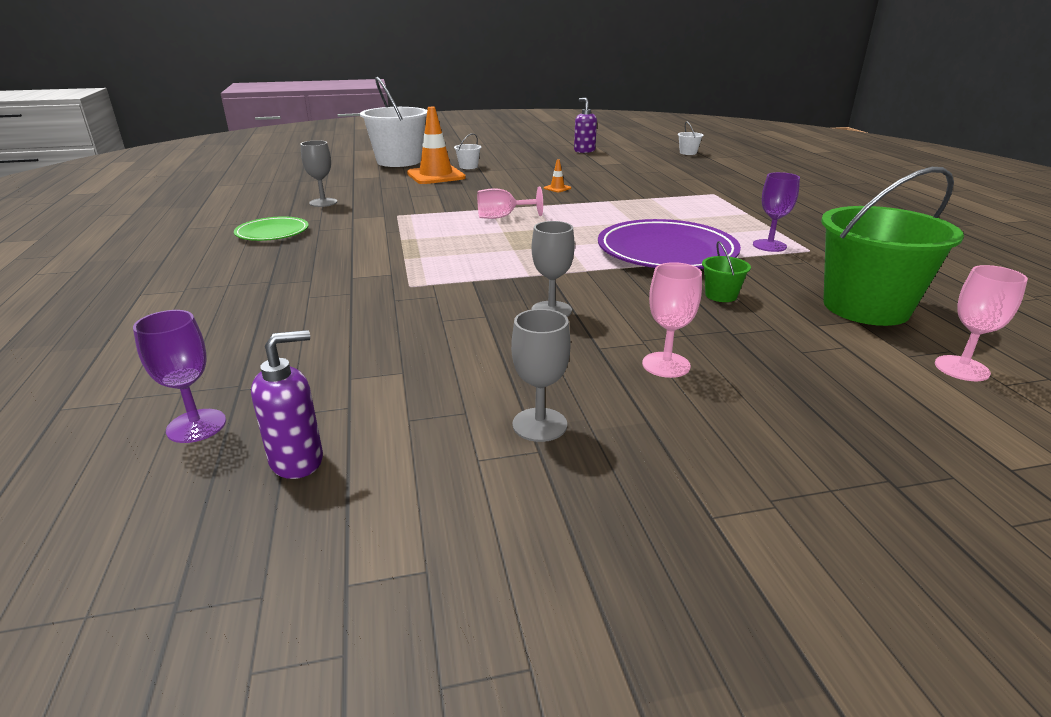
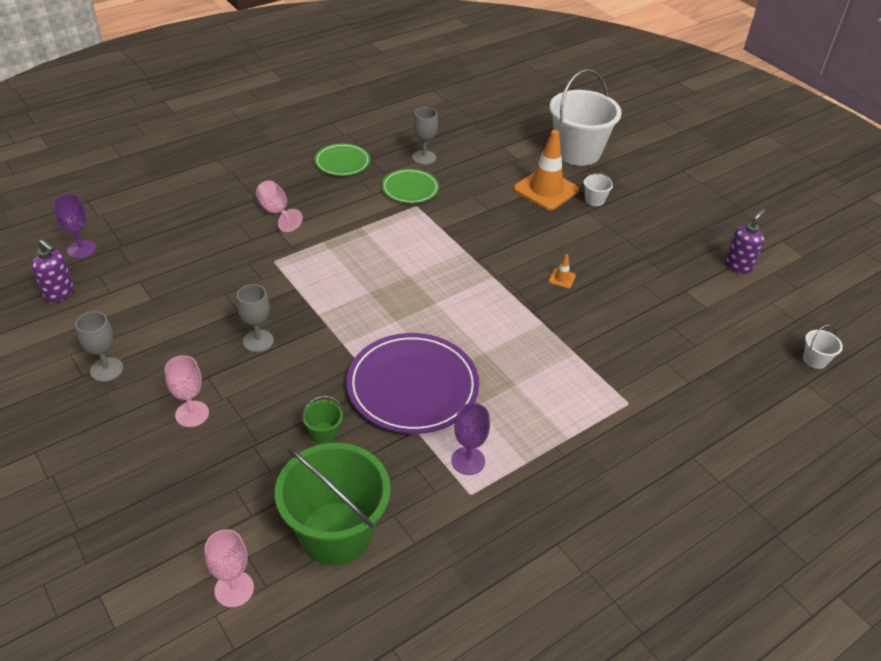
camera: 65 degrees right, 15 degrees up
(366, 214) = (410, 189): none -> green plate
(502, 217) = (447, 265): pink goblet -> pink goblet (276, 212)

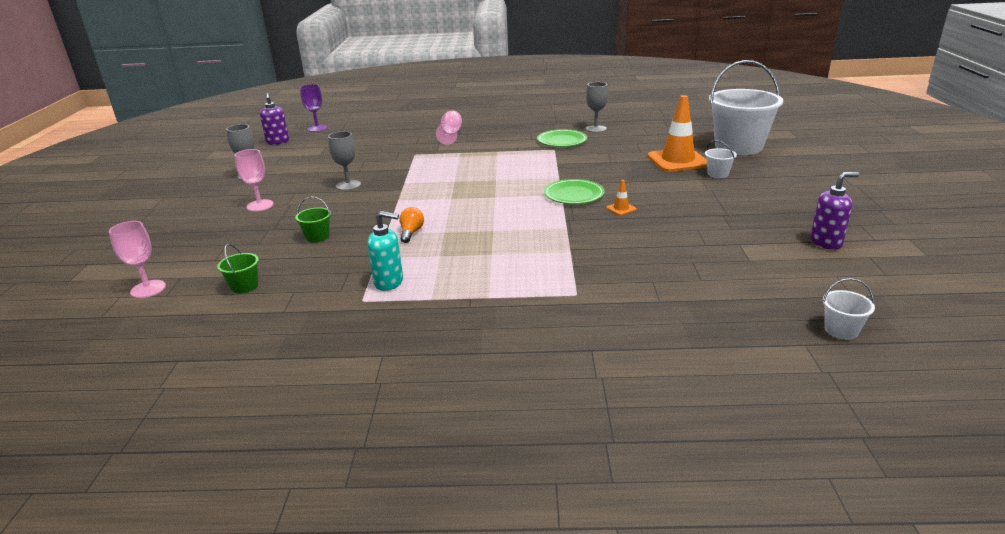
camera: 40 degrees right, 15 degrees down
(336, 533) = (244, 286): green bucket -> green bucket, size x0.40
(342, 162) = (530, 121): green plate -> green plate (574, 195)
(412, 387) = (411, 233): purple plate -> orange light bulb
(468, 461) = (389, 282): purple goblet -> turquoise soap dispenser

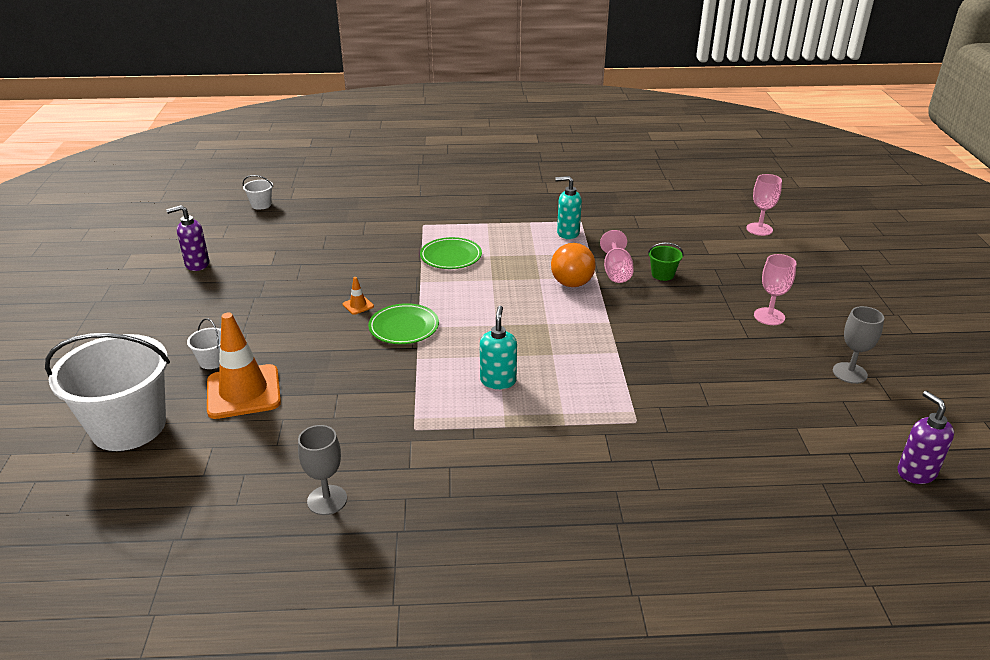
camera: 175 degrees right, 5 degrees up
(244, 286) = (682, 231): green bucket -> none
(317, 128) = (893, 529): purple goblet -> none
(348, 185) = (689, 349): grey goblet -> none
(411, 233) = (572, 278): orange light bulb -> orange light bulb, size x1.82
(451, 135) = (599, 488): pink goblet -> pink goblet (616, 272)
(498, 168) = (498, 381): none -> turquoise soap dispenser
(562, 141) = (397, 456): green plate -> green plate (451, 256)

